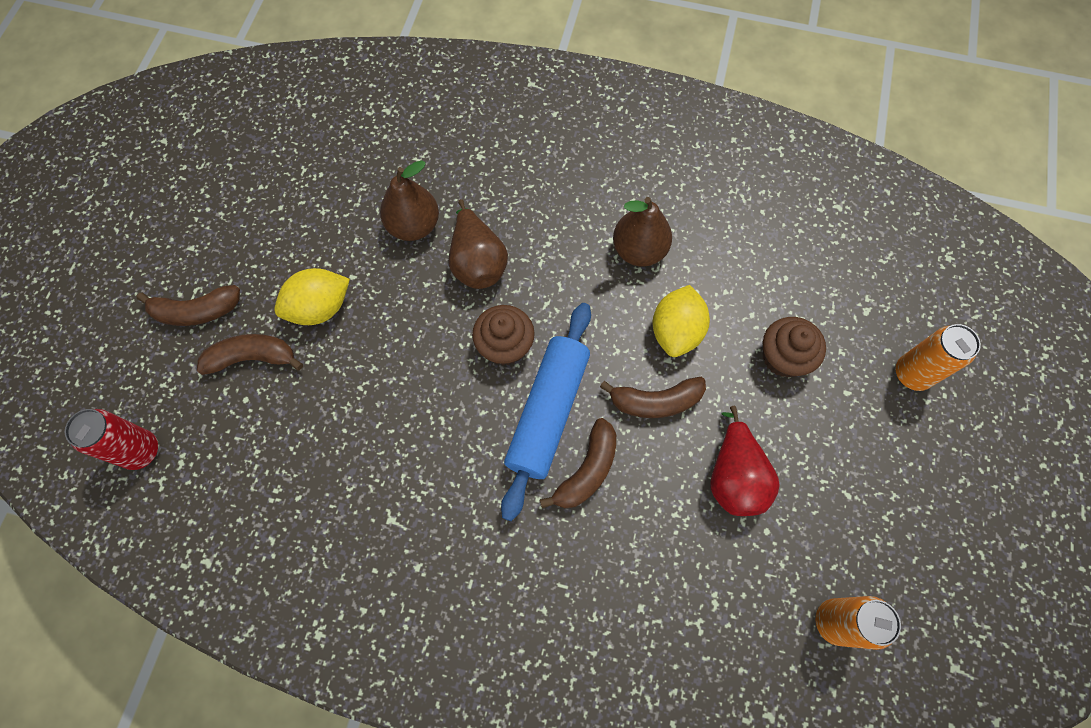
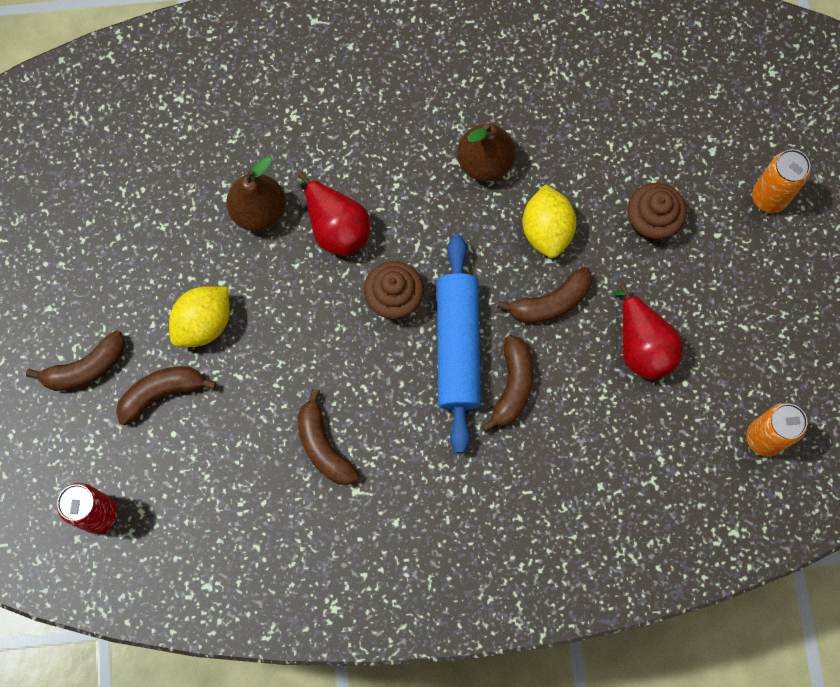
camera: 20 degrees left, 5 degrees up
(379, 463) = (323, 446): none -> brown banana
(477, 262) = (336, 227): brown pear -> red pear

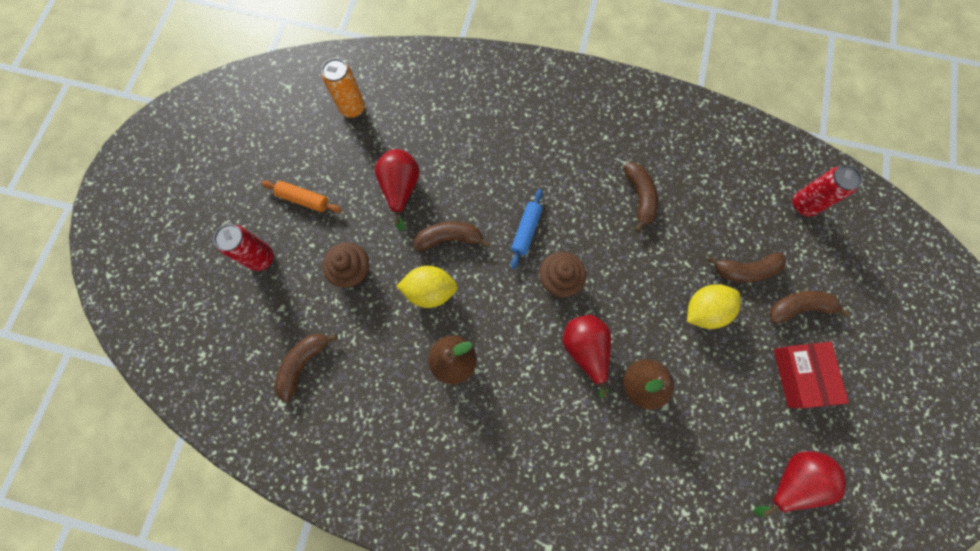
camera: 160 degrees left, 0 degrees up
(68, 169) = (792, 480): none -> red pear
(72, 285) = (801, 375): none -> red box
(457, 347) = (526, 231): blue rolling pin -> blue rolling pin, size x0.54
(512, 386) = (499, 192): brown banana -> brown banana (303, 363)
(546, 230) = (430, 291): yellow lemon -> yellow lemon turned 75 degrees clockwise
(758, 287) = (304, 199): none -> orange rolling pin
(769, 198) = (261, 258): orange can -> red can

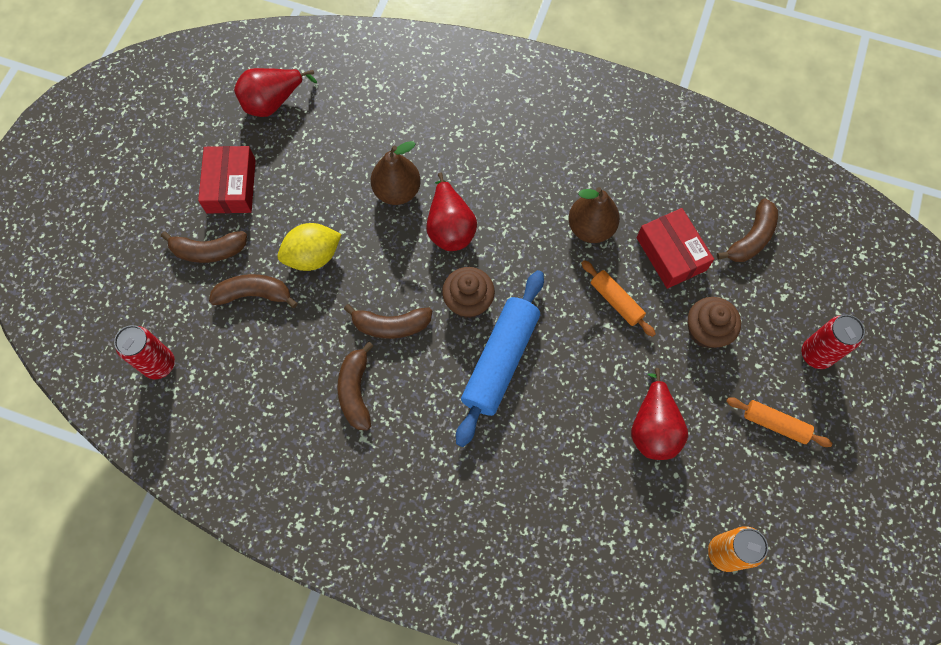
camera: 175 degrees left, 5 degrees down
(379, 341) = (671, 254): none -> red box
(430, 291) = (616, 301): yellow lemon -> orange rolling pin
(449, 238) = (592, 359): brown banana -> brown banana (391, 325)
(526, 231) = (500, 361): blue rolling pin -> blue rolling pin, size x1.85

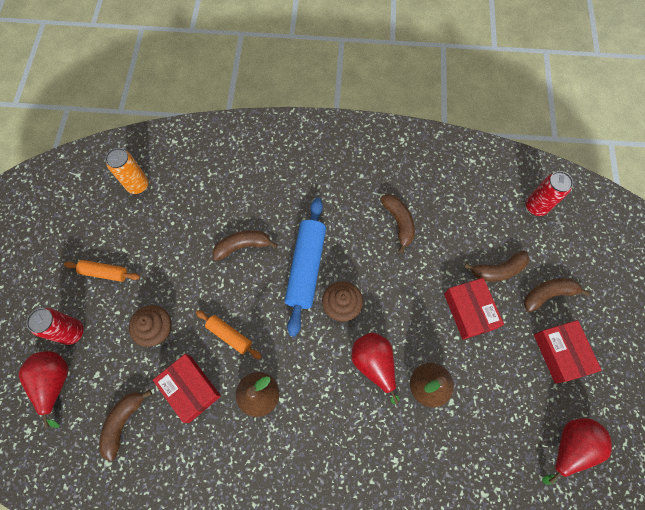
camera: 165 degrees right, 0 degrees up
(313, 256) = (469, 311): yellow lemon -> red box
(391, 325) = (391, 273): brown banana -> brown banana (243, 246)
(653, 427) = (190, 249): red pear -> red pear (55, 382)

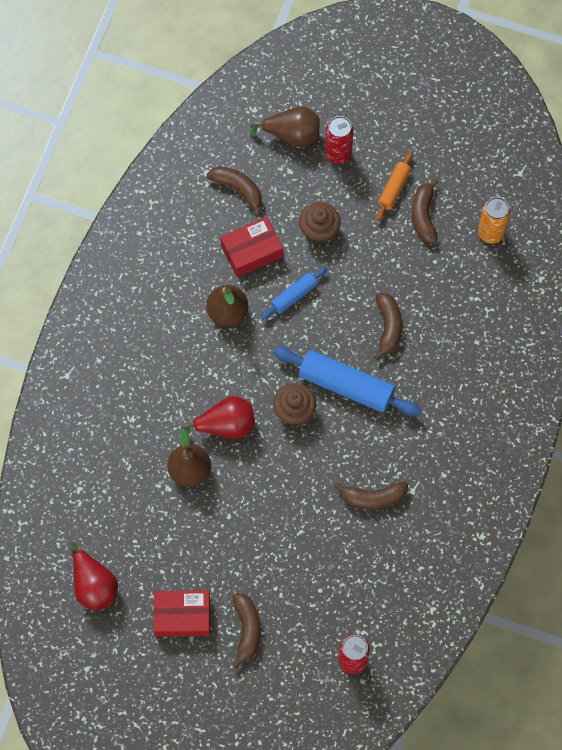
camera: 105 degrees right, 0 degrees up
(55, 382) = (292, 135): red pear -> brown pear
(229, 335) = (294, 296): orange rolling pin -> blue rolling pin
(469, 311) = (252, 539): red box -> none
(498, 270) = (288, 586): brown banana -> brown banana (423, 216)

